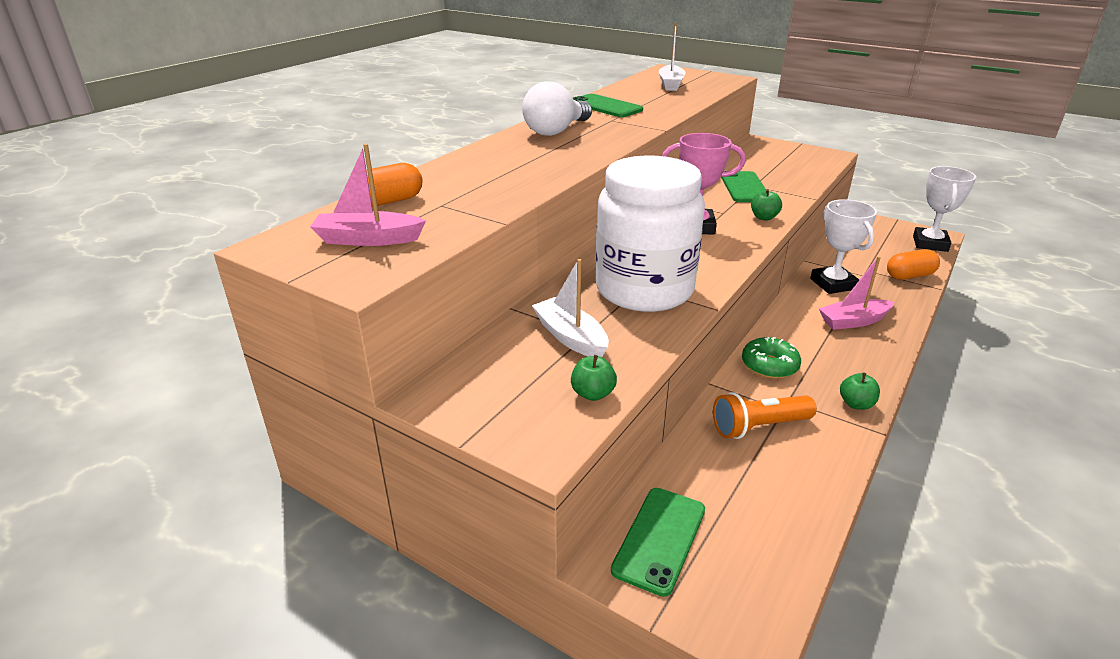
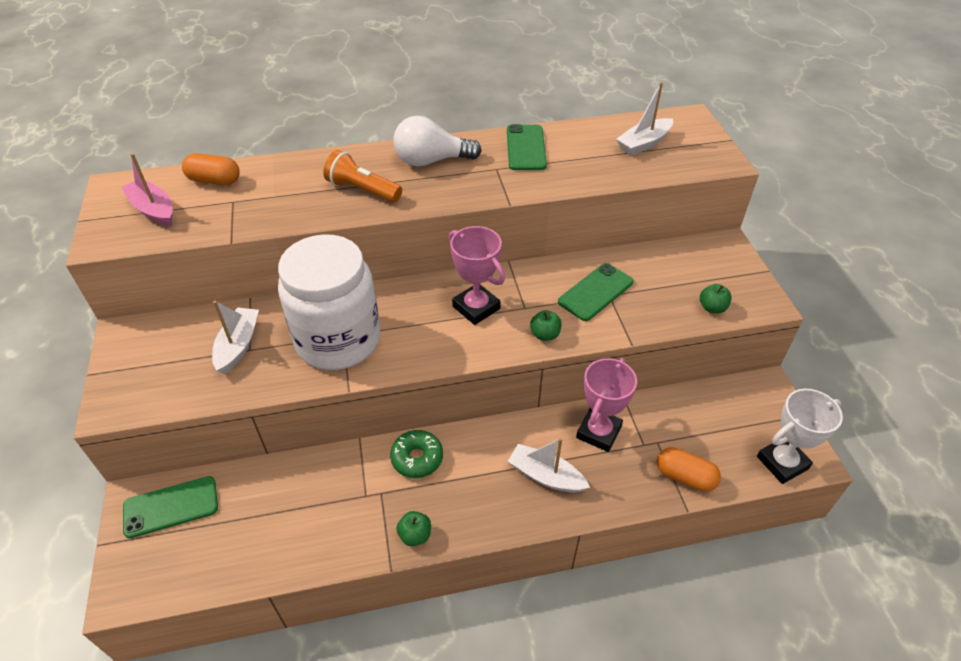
camera: 45 degrees right, 15 degrees up
(593, 394) = (181, 394): green apple -> green apple (712, 308)
(759, 427) = (330, 493): orange flashlight -> orange flashlight (362, 190)
(833, 284) = (598, 432): white trophy -> pink trophy
(853, 321) = (546, 476): pink boat -> white boat

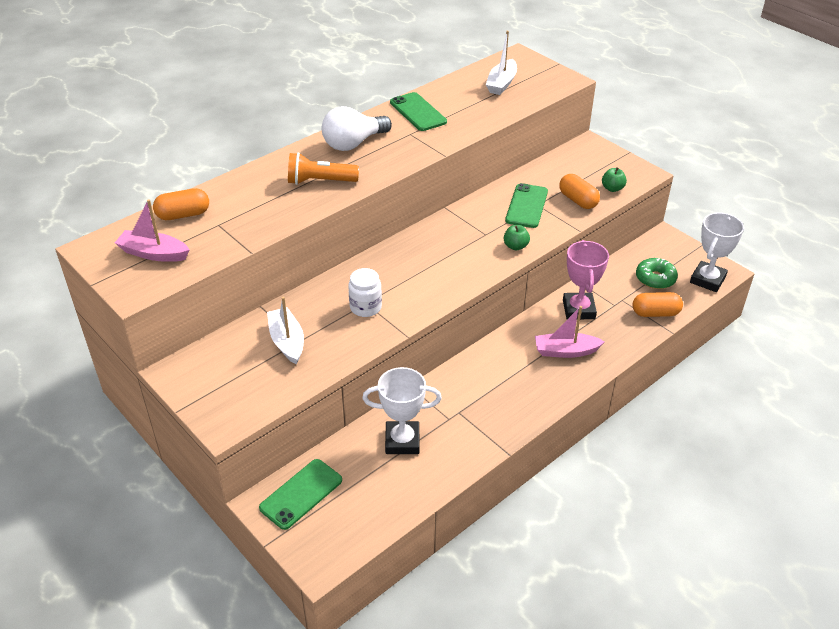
camera: 30 degrees left, 5 degrees down
(303, 498) = (402, 441): none -> white trophy
(338, 340) = (365, 307): white jar -> white jar, size x0.42
(415, 535) = (507, 426): green apple -> none
(417, 458) = (465, 379): green donut -> green donut (655, 278)
(476, 307) = (450, 247): pink trophy -> none
(546, 476) = (566, 351): white boat -> pink boat
(659, 307) = (578, 200): none -> orange capsule

